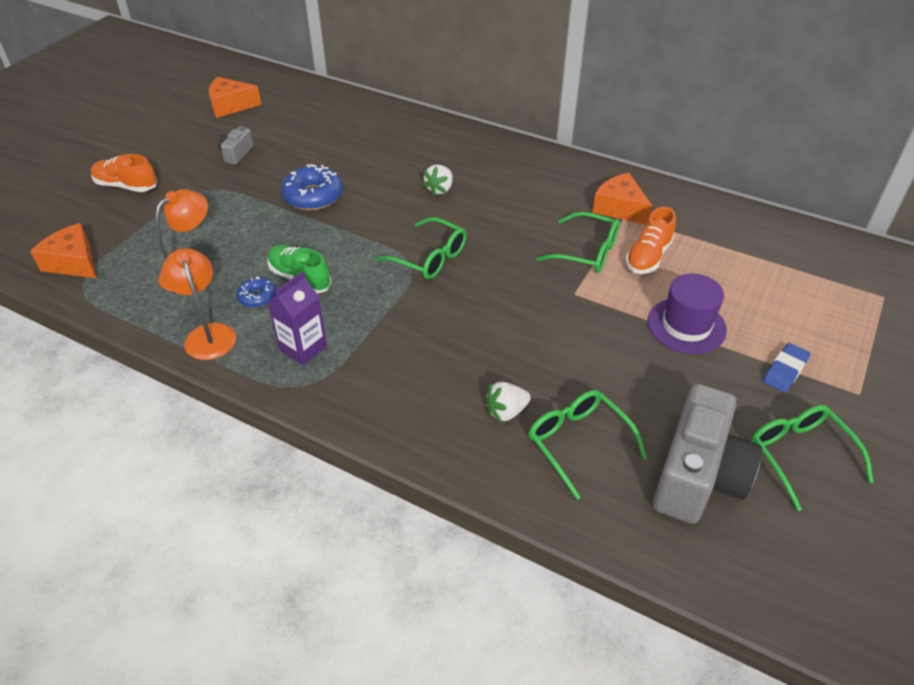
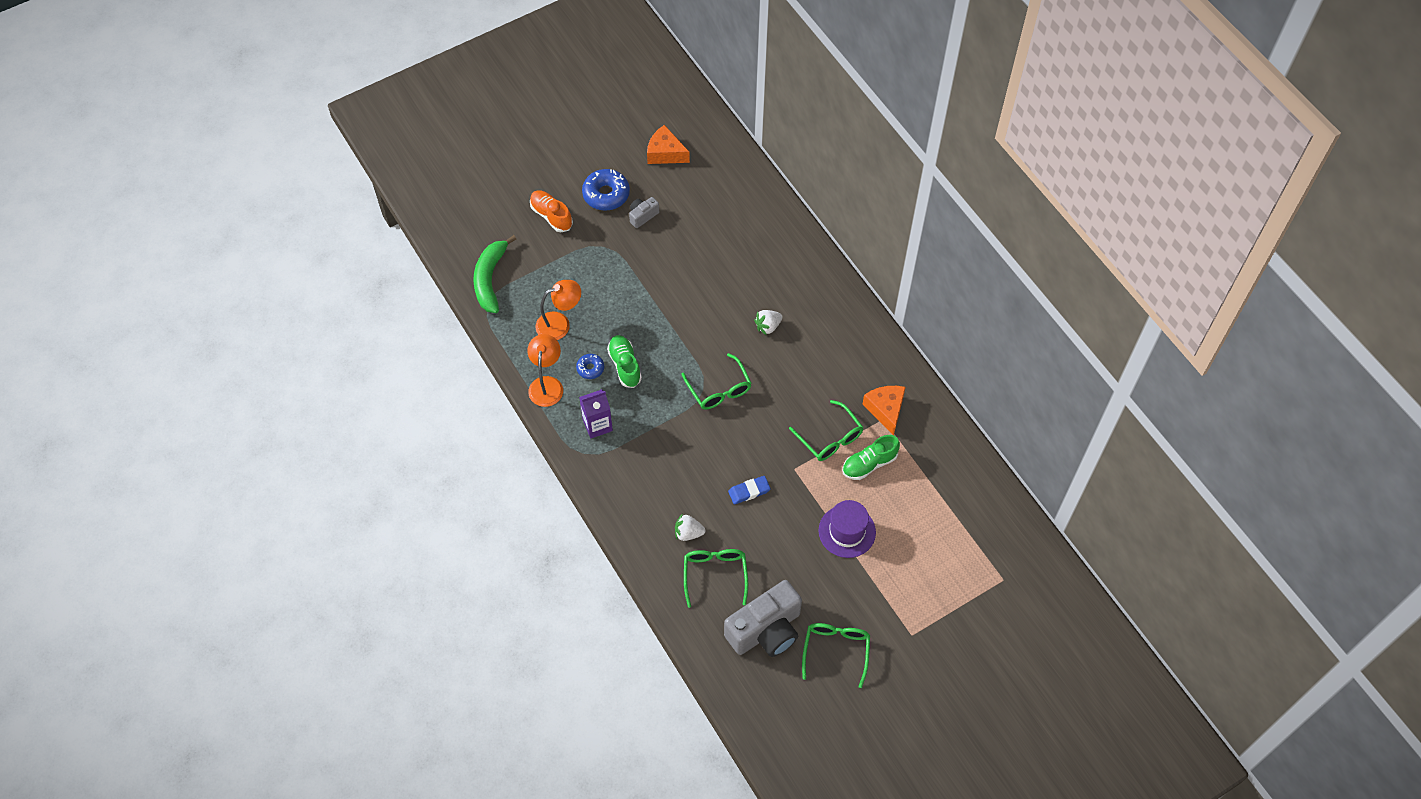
camera: 30 degrees right, 15 degrees up
(73, 262) = (490, 279): orange cheese -> green banana
(313, 196) = (674, 289): blue donut -> blue donut (606, 194)
(648, 257) = (869, 464): orange shoe -> green shoe
(785, 370) = (880, 595): blue eraser -> blue eraser (749, 491)

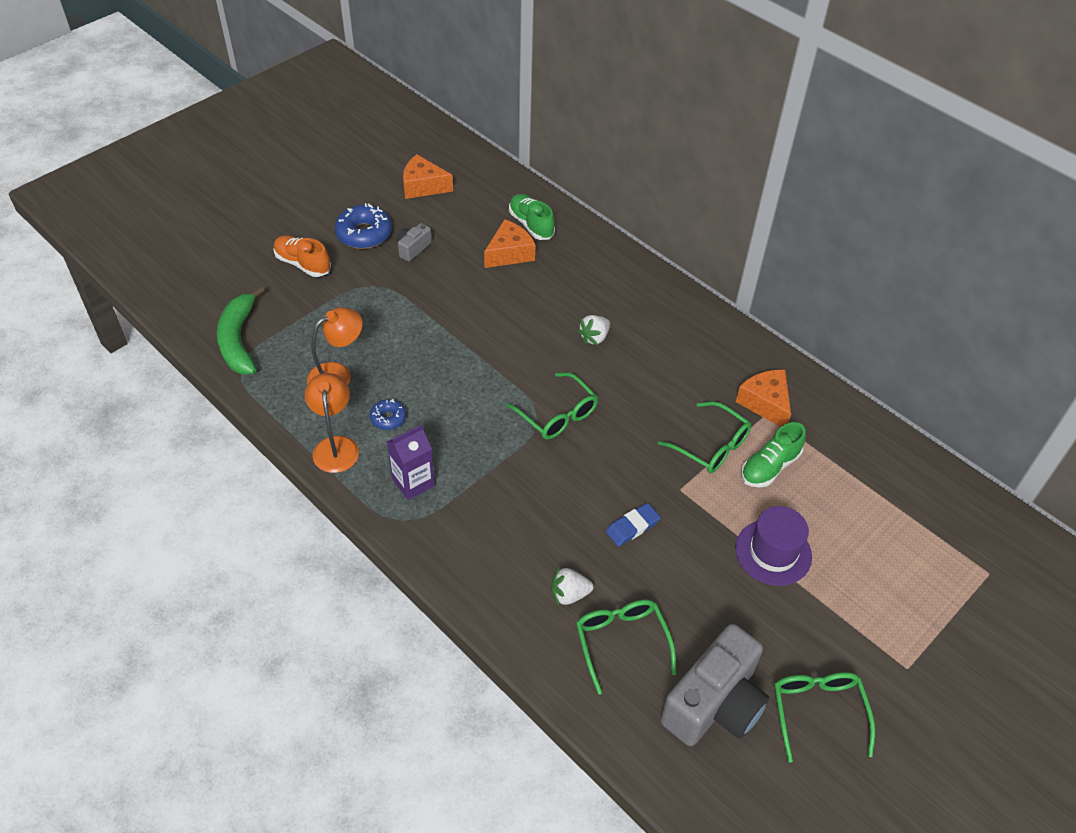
camera: 15 degrees left, 10 degrees down
(625, 365) = (431, 408): green shoe -> green shoe (531, 225)
(721, 234) = (509, 253): none -> orange cheese

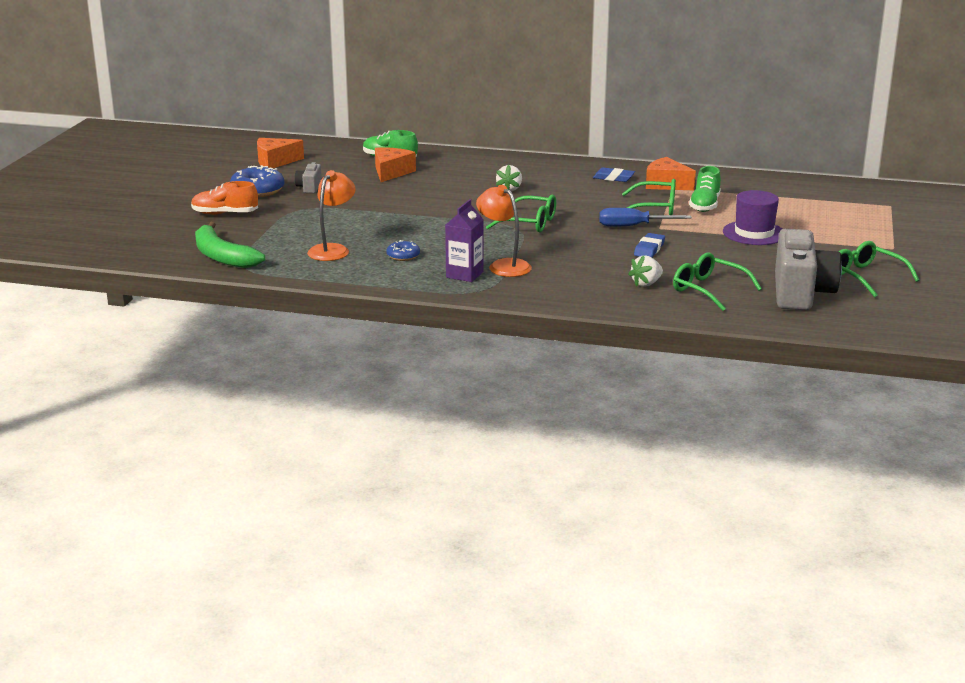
camera: 30 degrees left, 25 degrees down
(335, 446) = (379, 277): orange lamp -> orange lamp (504, 265)
(655, 472) = (632, 226): none -> blue screwdriver
(720, 363) = (613, 178): none -> blue eraser

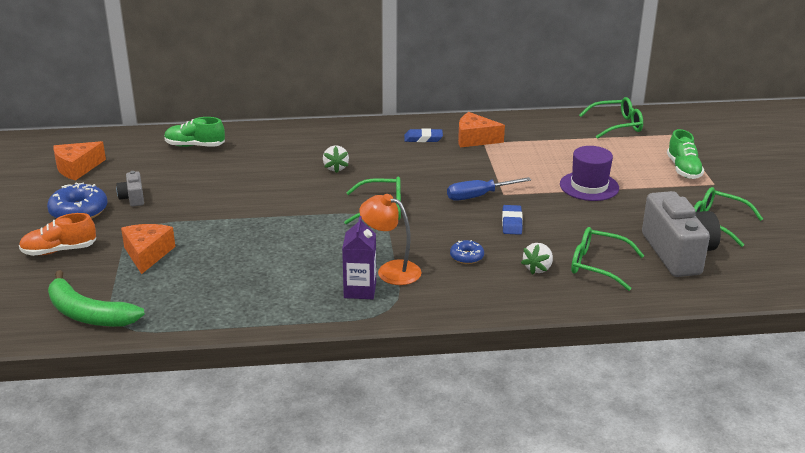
camera: 20 degrees left, 5 degrees up
(332, 250) = (205, 281): orange lamp -> none
(391, 172) = (207, 164): orange cheese -> orange cheese (147, 254)
(403, 256) = (283, 276): blue donut -> blue donut (466, 257)
(655, 208) = (483, 169): green glasses -> green glasses (617, 125)
(705, 205) = (525, 159): green shoe -> green shoe (683, 169)

